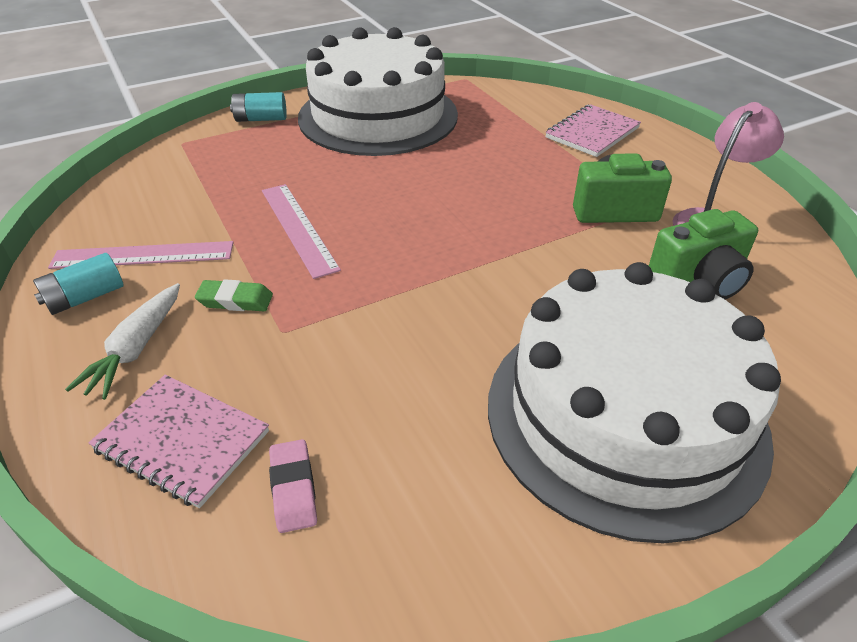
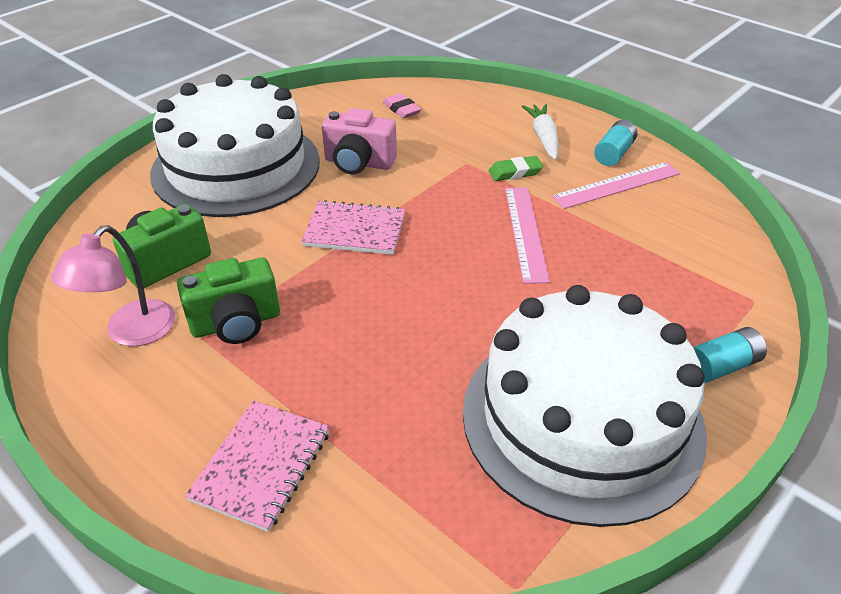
camera: 160 degrees right, 0 degrees up
(182, 441) = (471, 112): pink notebook -> pink notebook (355, 230)
(298, 228) = (525, 232): pink ruler -> pink ruler turned 45 degrees clockwise
(431, 371) = (359, 163): none -> pink camera

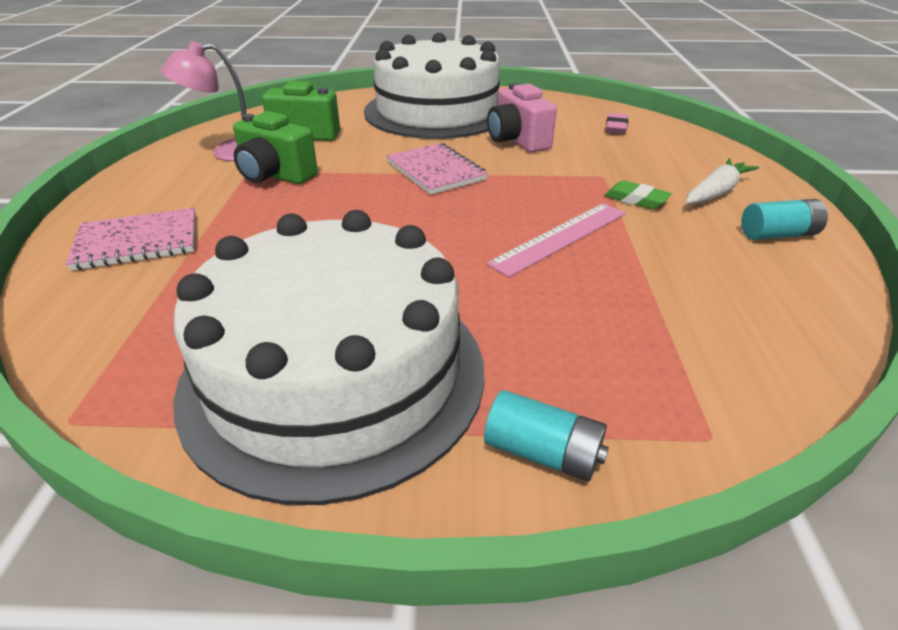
camera: 50 degrees right, 5 degrees down
(616, 185) = (730, 256): pink ruler -> none

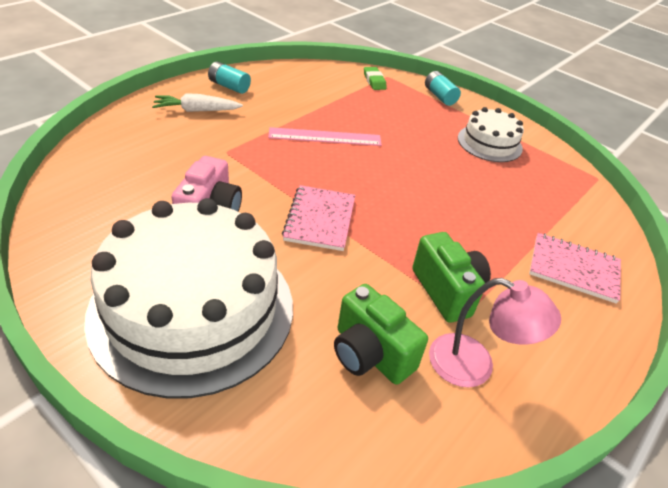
camera: 145 degrees left, 5 degrees up
(334, 373) = (489, 143): white cake -> white cake, size x0.49
(616, 128) = (111, 179): pink eraser -> none
(636, 200) = (245, 130): green eraser -> green eraser (374, 81)

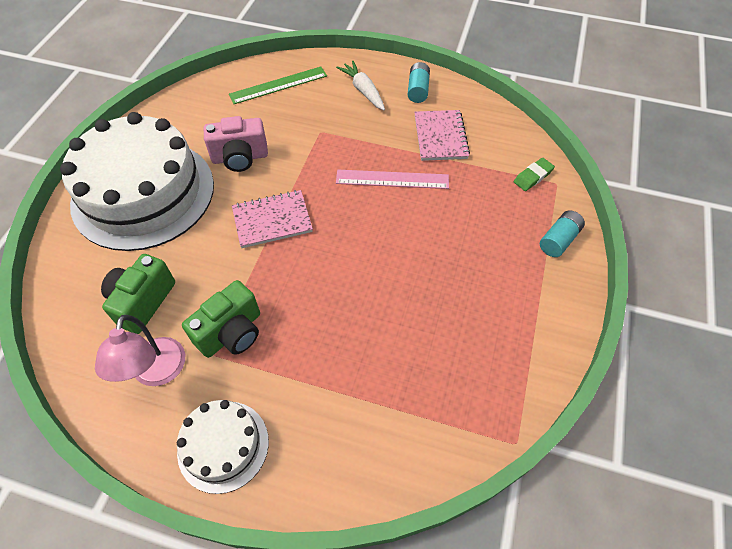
camera: 70 degrees right, 15 degrees up
(125, 153) = (278, 85): none -> green ruler
(325, 137) = (392, 179): pink ruler -> pink ruler turned 60 degrees counterclockwise
(489, 143) = (497, 311): white cake -> white cake (223, 446)
(573, 269) = (318, 434): pink notebook -> pink notebook (440, 137)

